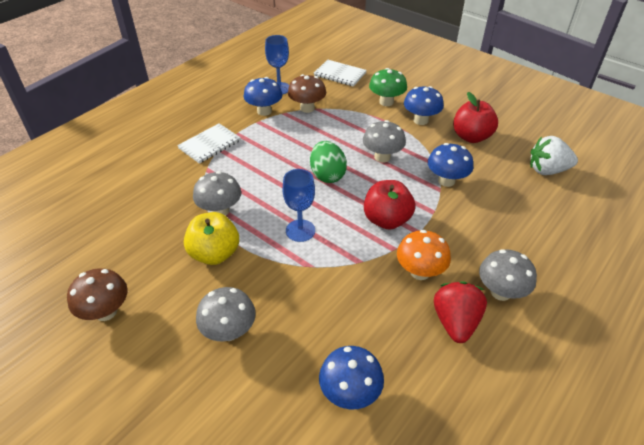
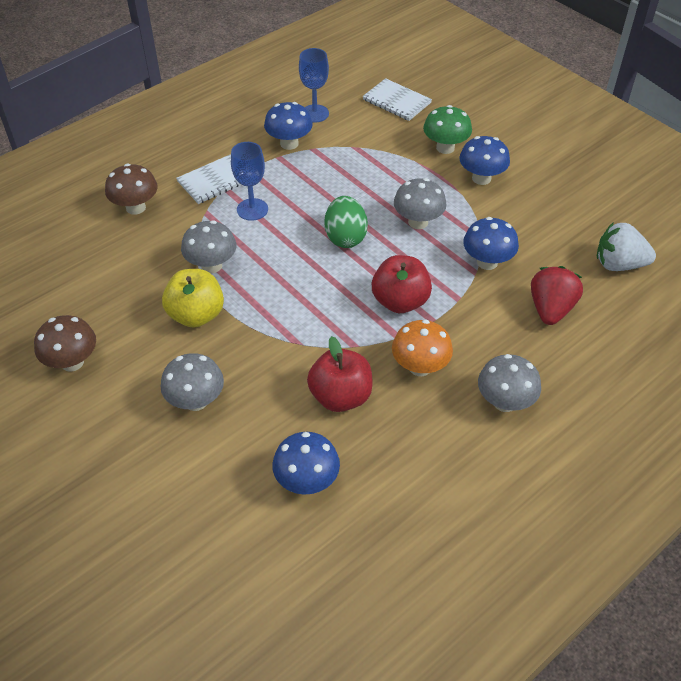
camera: 10 degrees right, 5 degrees up
(300, 230) = (297, 301): blue goblet -> blue goblet (252, 209)
(307, 108) = (343, 145): brown mushroom -> brown mushroom (136, 207)
(455, 322) = (442, 427): red strawberry -> red strawberry (550, 309)
(471, 137) = (538, 208): red apple -> red apple (340, 396)

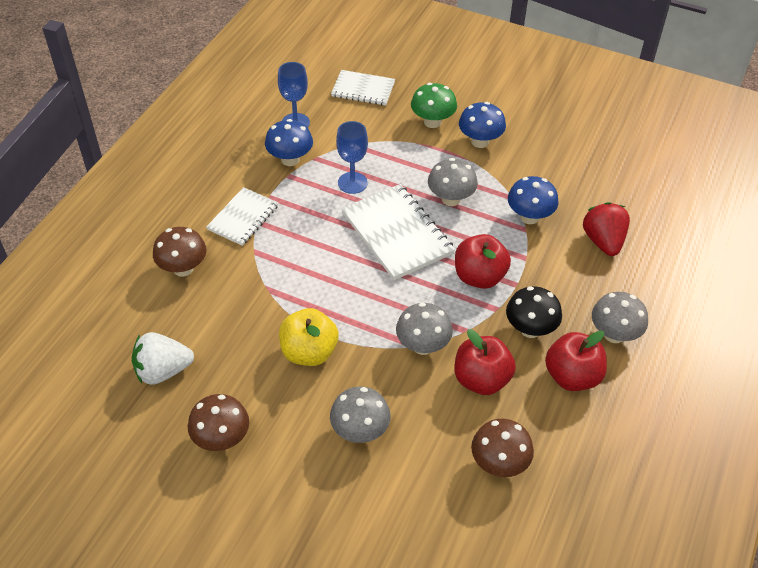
camera: 25 degrees left, 0 degrees up
(211, 265) = (293, 301): grey mushroom -> grey mushroom (423, 346)
(252, 209) = (296, 234): blue goblet -> blue goblet (352, 183)
(307, 481) = (499, 464): blue mushroom -> brown mushroom
(345, 237) = (397, 234): green egg -> white notebook
(420, 367) = (530, 329): orange mushroom -> black mushroom
(434, 426) = (572, 376): none -> red apple
(618, 264) = (633, 184): white strawberry -> white strawberry (163, 371)

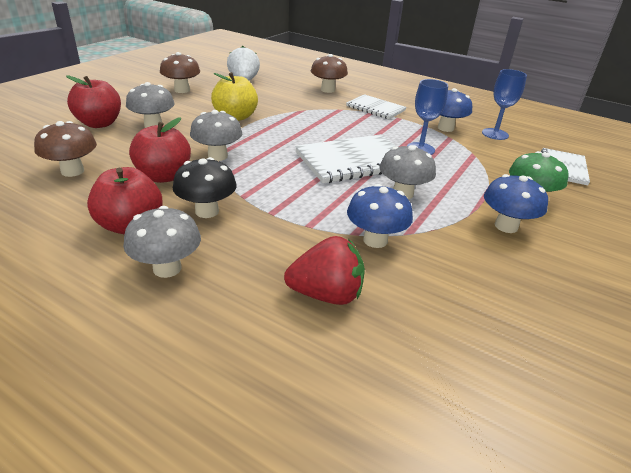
camera: 95 degrees right, 15 degrees down
(479, 277) = (288, 194): red apple -> red apple (99, 124)

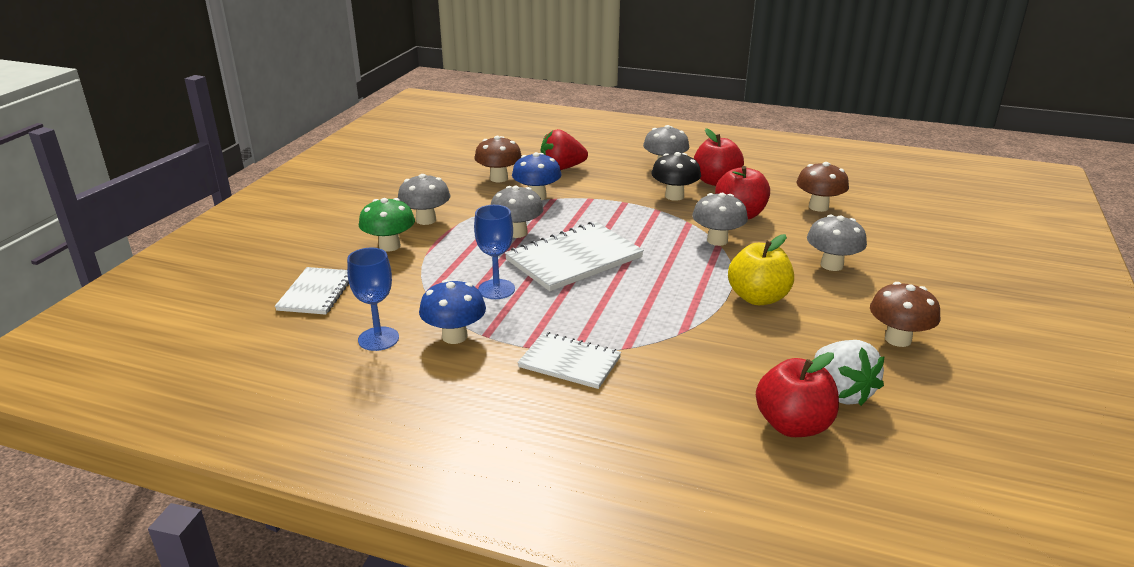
camera: 170 degrees right, 5 degrees down
(99, 124) = (889, 256): red apple -> red apple (793, 425)
(327, 90) = (674, 401): brown mushroom -> brown mushroom (499, 178)
(506, 226) = (426, 220): blue mushroom -> grey mushroom

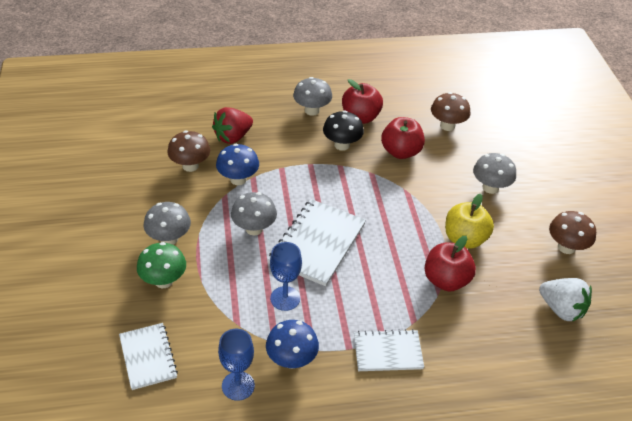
camera: 30 degrees left, 15 degrees up
(717, 240) = (403, 187): grey mushroom -> none
(793, 425) = (552, 349): red apple -> red apple (446, 280)

